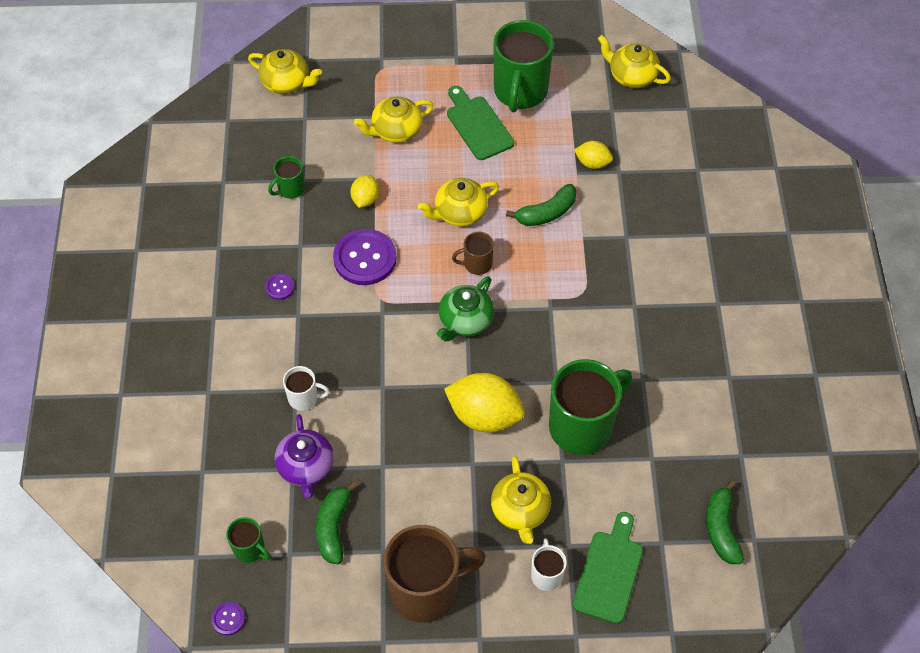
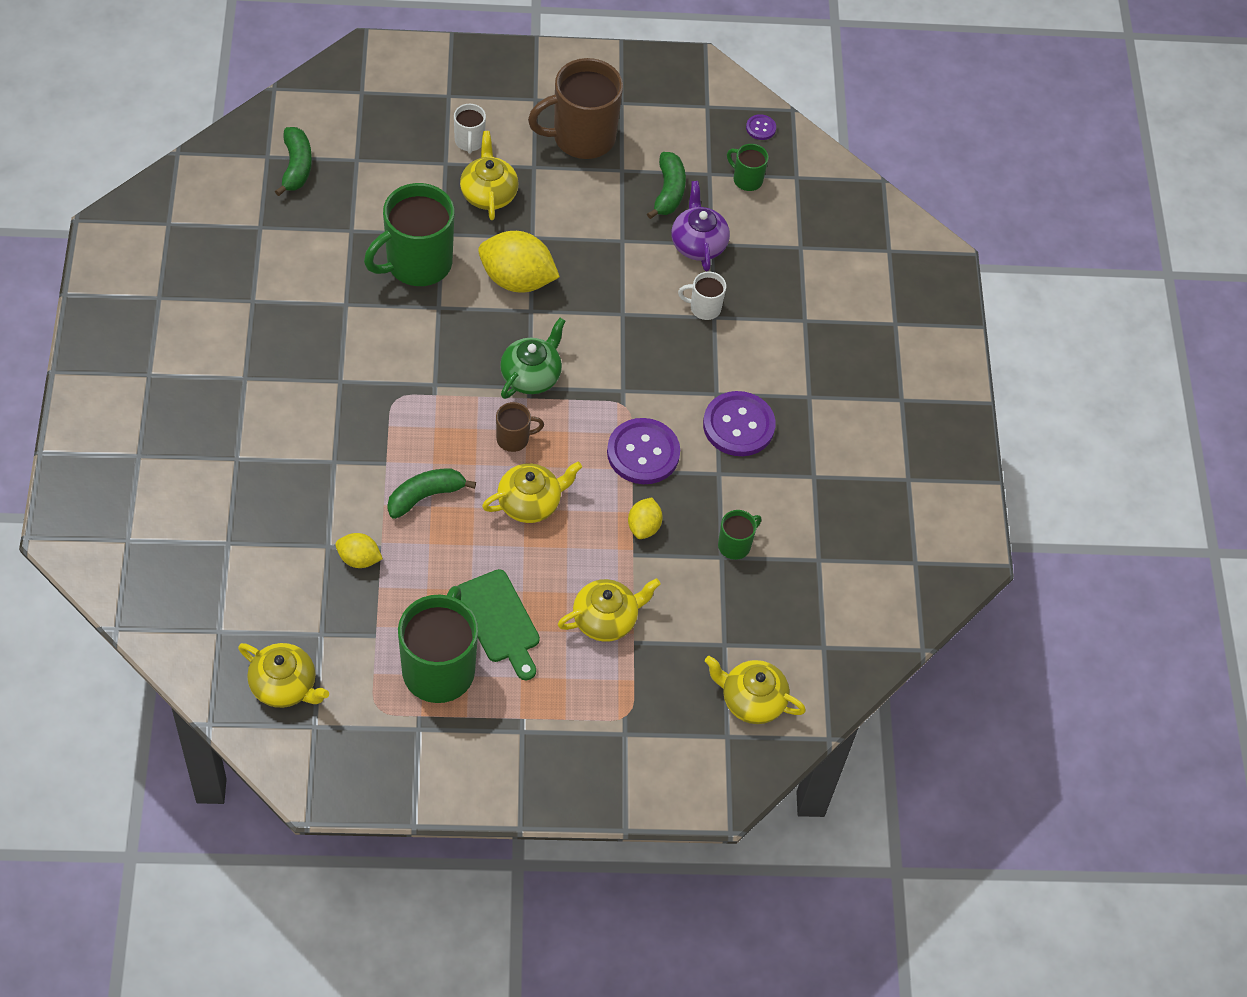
camera: 175 degrees right, 0 degrees up
(280, 287) = (738, 425): purple button -> purple button, size x2.19
(609, 572) = (411, 140): green cutting board -> none

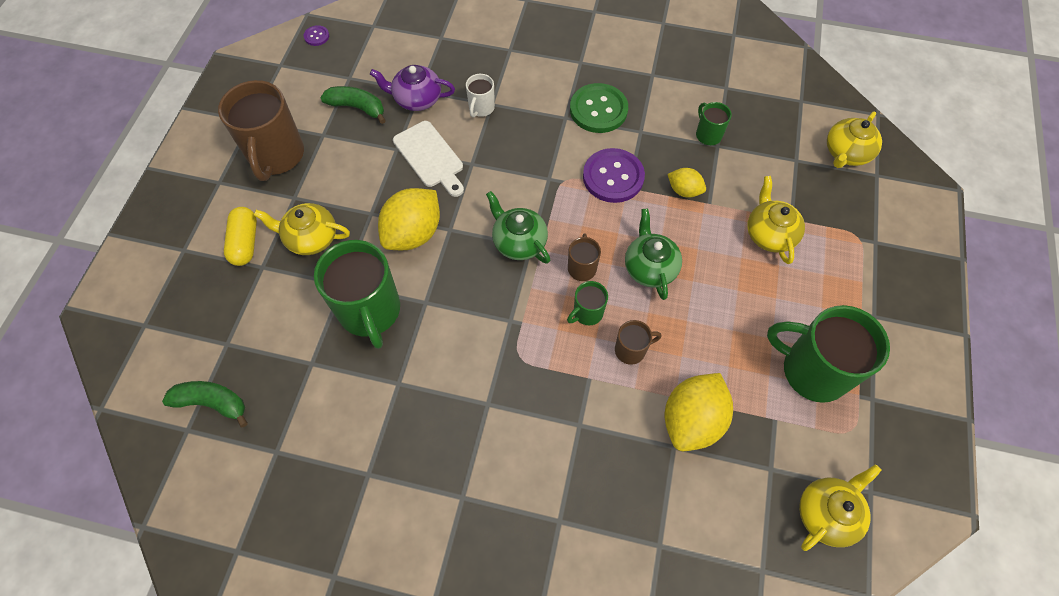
camera: 70 degrees left, 5 degrees up
(359, 559) = (692, 420): yellow lemon -> yellow lemon, size x1.87
(425, 496) = (631, 350): green banana -> brown mug
(469, 142) = (245, 242): white mug -> yellow capsule
(500, 621) = (766, 313): green cutting board -> none
(530, 503) = (650, 267): yellow teapot -> green teapot
(620, 273) = (430, 157): none -> white cutting board
(738, 425) = (598, 110): purple button -> green button
(746, 179) = (364, 55): green mug -> green mug (587, 313)

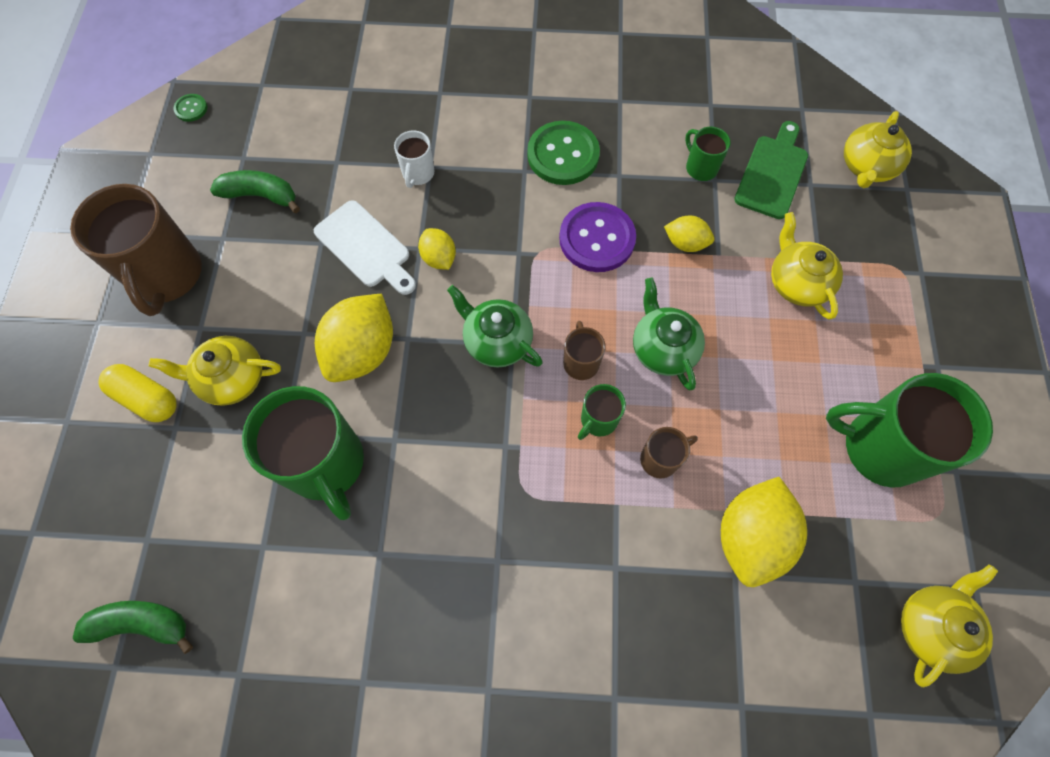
camera: 10 degrees left, 5 degrees up
(245, 242) = (147, 398): yellow capsule -> yellow capsule turned 45 degrees counterclockwise
(316, 36) = (191, 108): purple button -> green button
(417, 99) = (334, 173): purple teapot -> none
(485, 173) = (439, 258): none -> yellow lemon
(766, 147) = (772, 173): none -> green cutting board

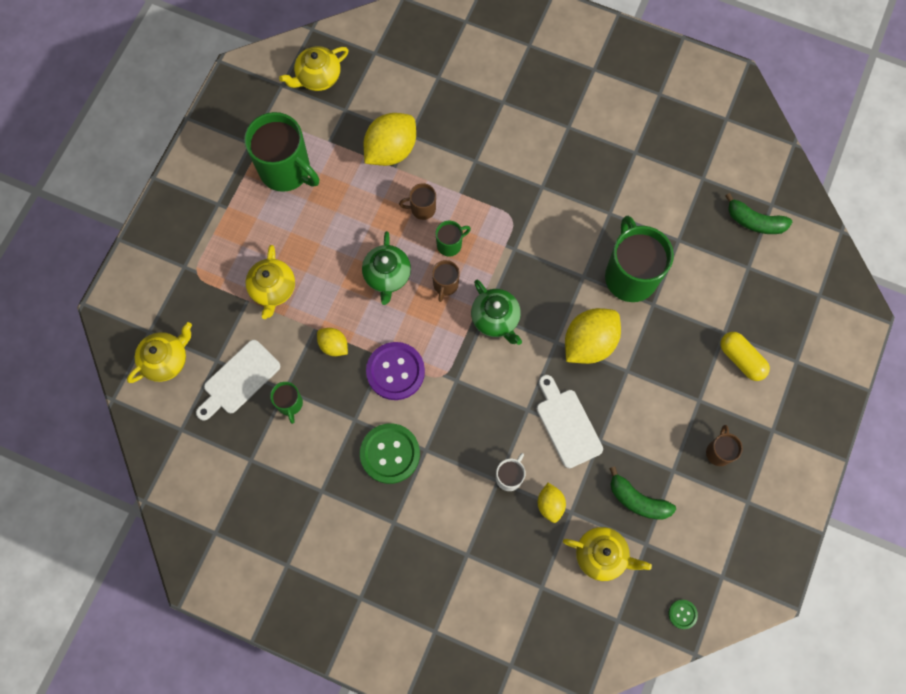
camera: 160 degrees left, 5 degrees up
(167, 275) = (718, 452): brown mug -> brown mug, size x0.48
(231, 378) = (682, 354): yellow teapot -> yellow teapot (602, 555)
(439, 258) = (515, 396): yellow lemon -> yellow lemon (550, 504)
(772, 173) = (239, 380): green cutting board -> white cutting board

